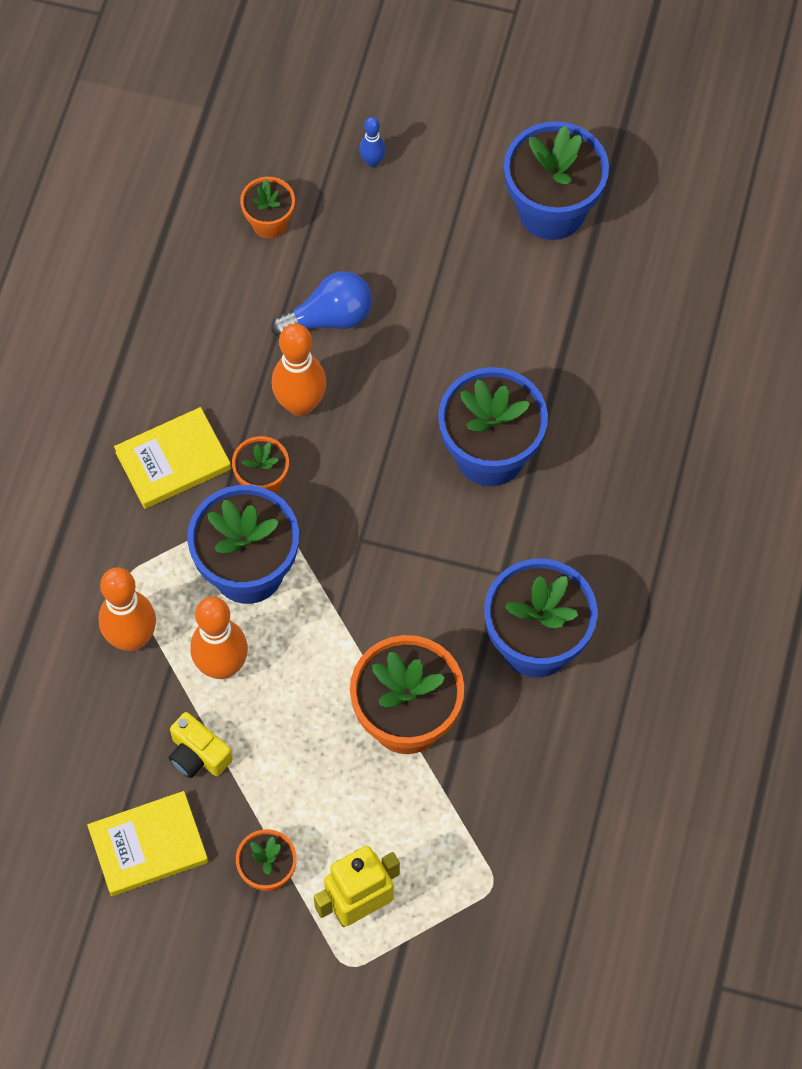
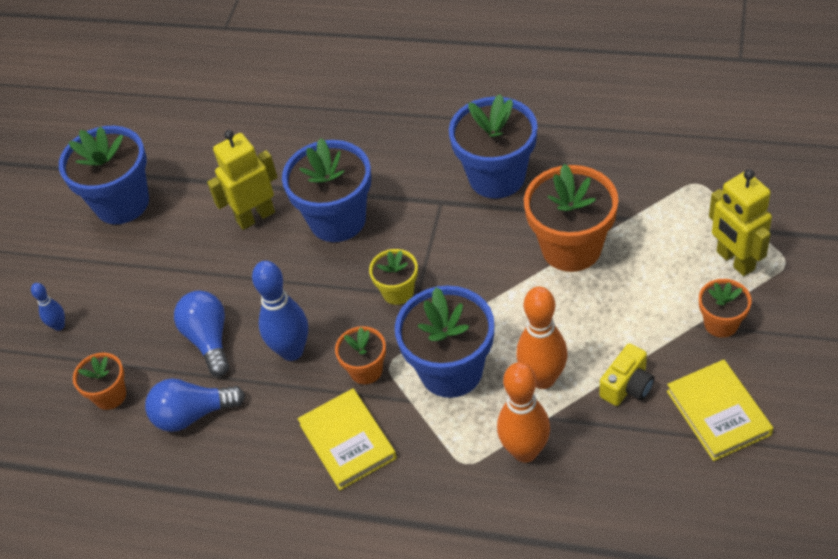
camera: 85 degrees left, 15 degrees down
(232, 306) = (193, 414): none -> blue light bulb
(300, 404) = (292, 351): orange bowling pin -> blue bowling pin
(368, 518) = (398, 292): none -> yellow flower pot
(508, 361) = (255, 216): none -> yellow robot

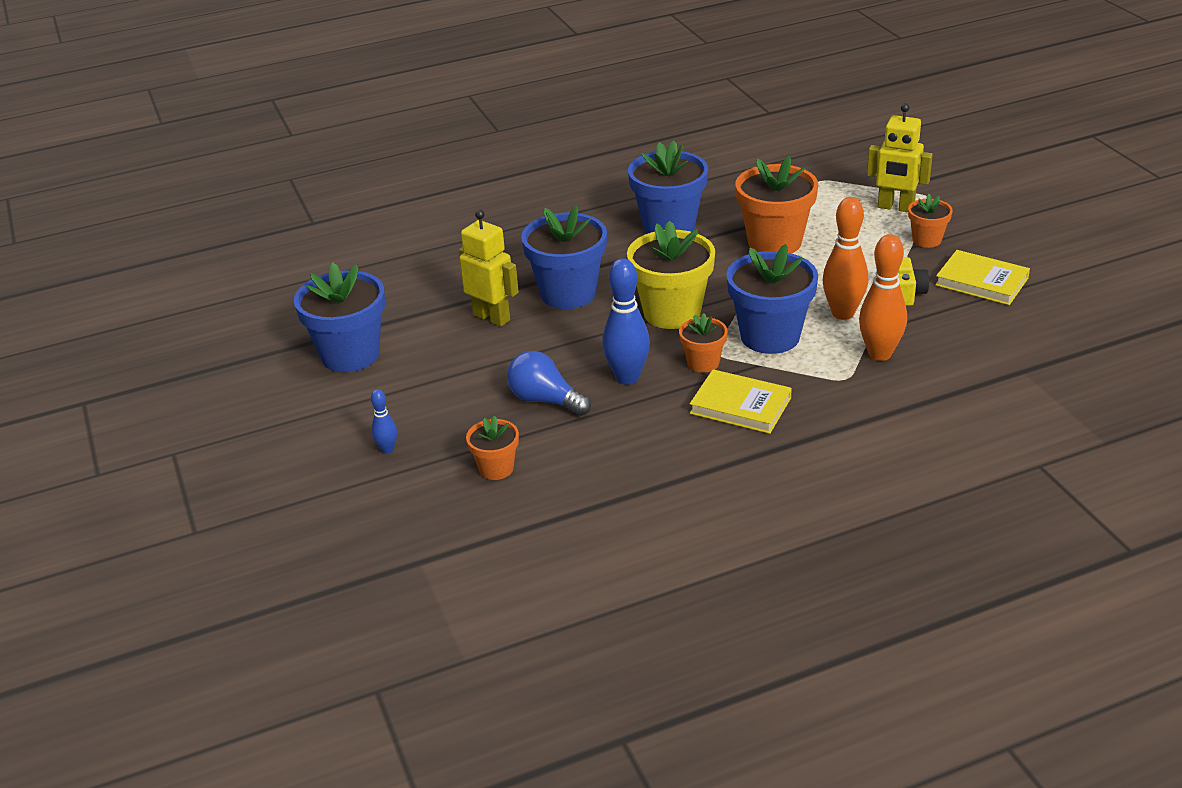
camera: 40 degrees left, 15 degrees down
(193, 414) = (589, 447): blue light bulb -> none
(255, 216) = (492, 317): yellow robot -> yellow robot turned 105 degrees clockwise
(398, 292) = (672, 313): yellow flower pot -> yellow flower pot, size x1.89

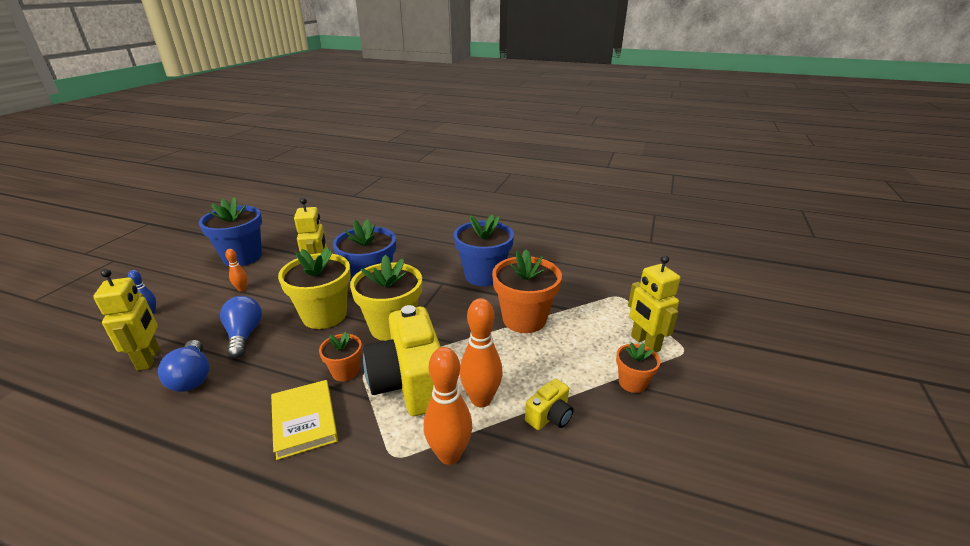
camera: 40 degrees right, 5 degrees down
(437, 376) = (242, 289): none -> orange bowling pin
(496, 468) = (149, 359): orange flower pot -> yellow robot
(575, 449) = (192, 377): none -> blue light bulb
(586, 342) = (324, 315): none -> yellow flower pot
(627, 377) = (298, 351): blue bowling pin -> none
(770, 336) = (410, 382): blue flower pot -> yellow camera
(981, 282) = (627, 450): yellow book -> none

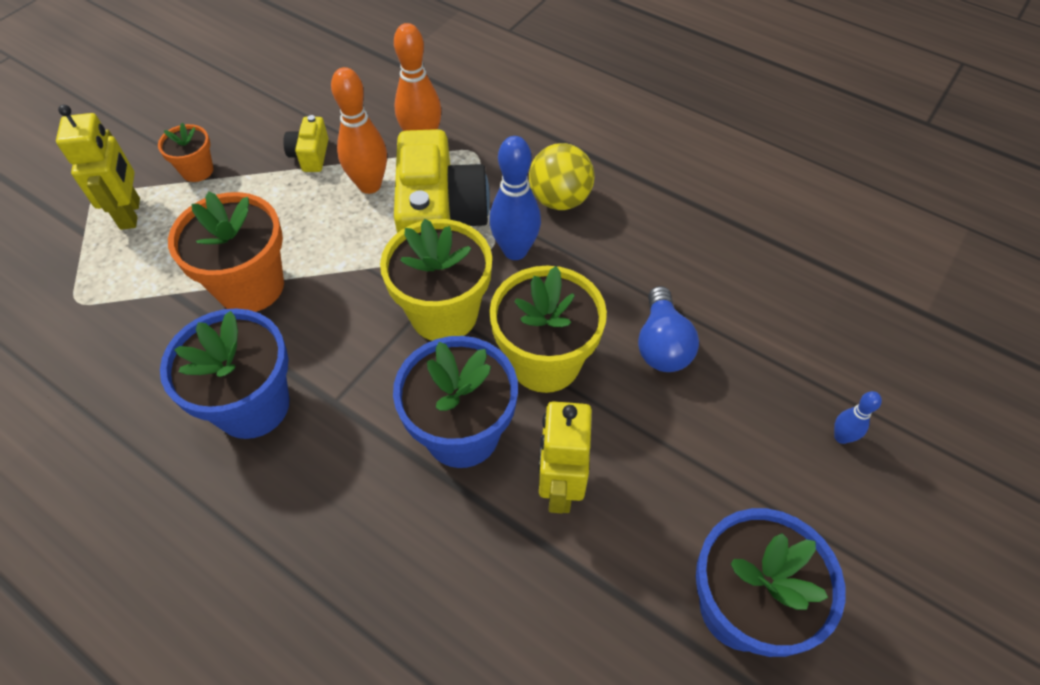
camera: 165 degrees left, 25 degrees up
(149, 359) = (782, 327): yellow robot -> none
(192, 377) = (707, 283): blue light bulb -> none
(242, 289) = (703, 471): orange bowling pin -> none
(304, 421) = (560, 199): yellow book -> yellow ball
(345, 372) = (515, 251): orange flower pot -> blue bowling pin
(549, 416) = (310, 155): yellow camera -> yellow camera turned 60 degrees counterclockwise

